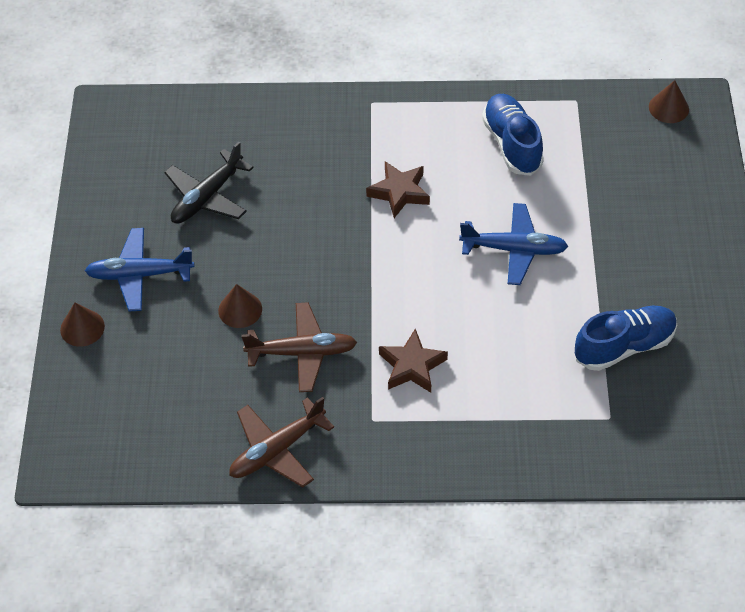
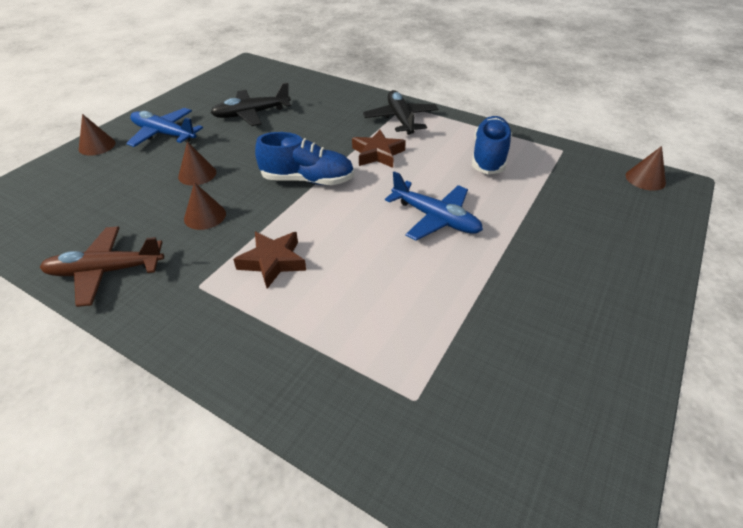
camera: 30 degrees right, 10 degrees down
(302, 352) = (205, 216): brown plane -> brown cone
(382, 127) = (400, 119): none -> black plane
(624, 346) = (482, 337): blue shoe -> blue shoe (308, 180)

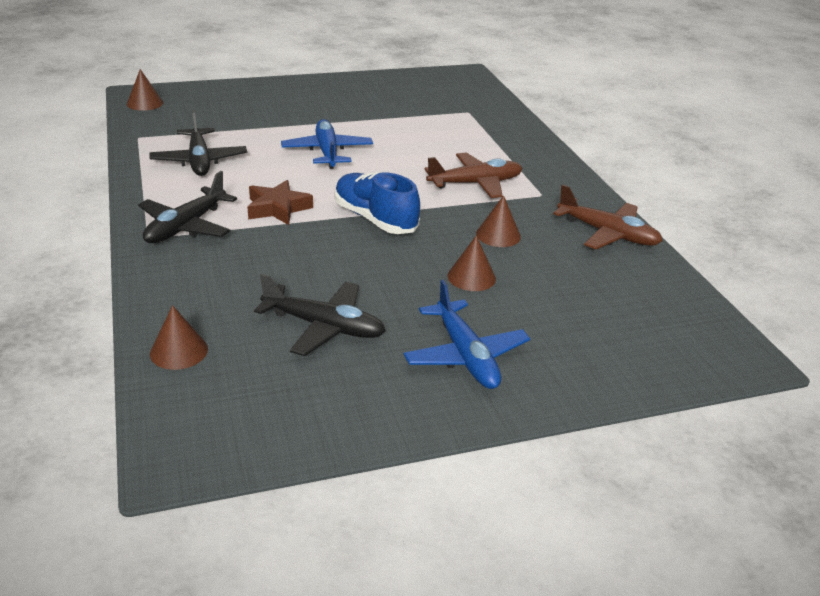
camera: 140 degrees left, 10 degrees down
(97, 146) = (567, 384): brown cone -> brown cone (179, 351)
(273, 262) = (475, 183): brown star -> brown plane
(489, 157) = (199, 161): blue shoe -> black plane

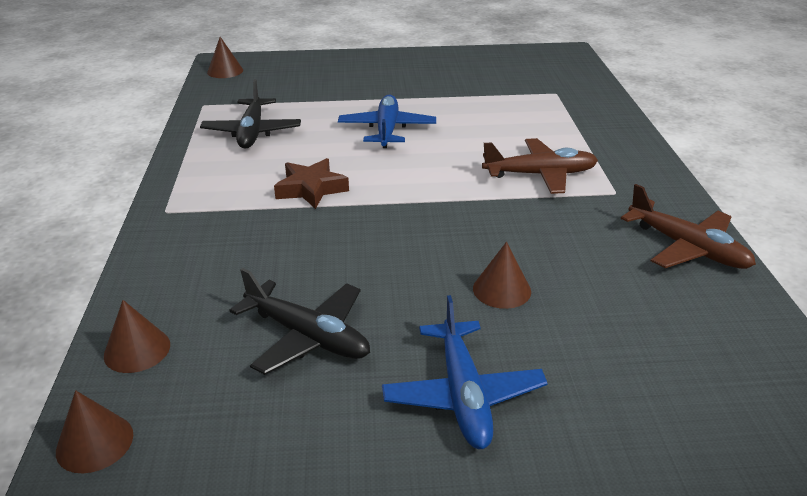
camera: 15 degrees right, 0 degrees up
(185, 227) = (208, 203): black plane -> none
(375, 219) = (412, 209): blue shoe -> none
(498, 235) = (549, 239): brown cone -> brown cone (94, 442)

